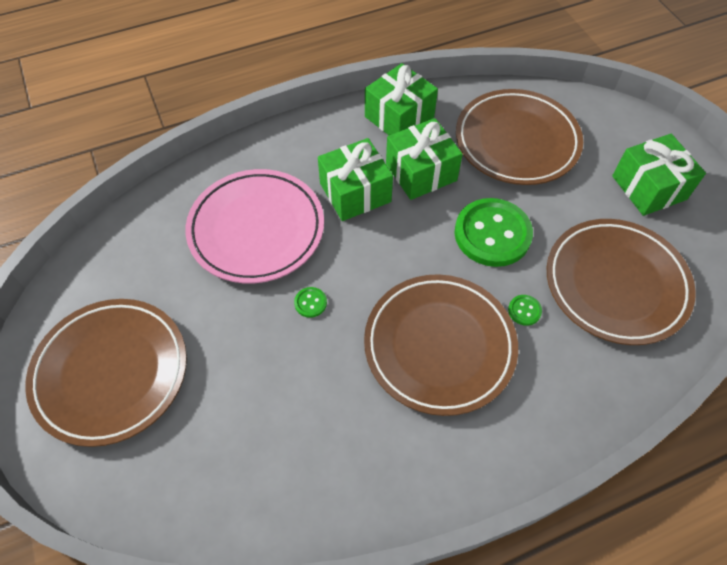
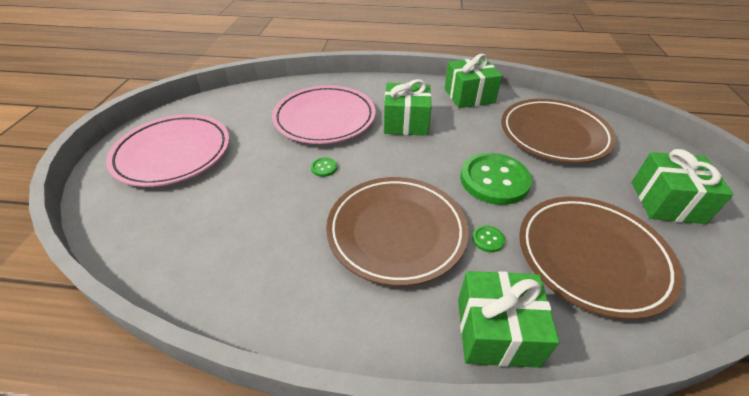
camera: 30 degrees right, 15 degrees down
(111, 373) = (173, 154): brown plate -> pink plate
(421, 172) = (463, 127): green gift -> green gift (496, 331)

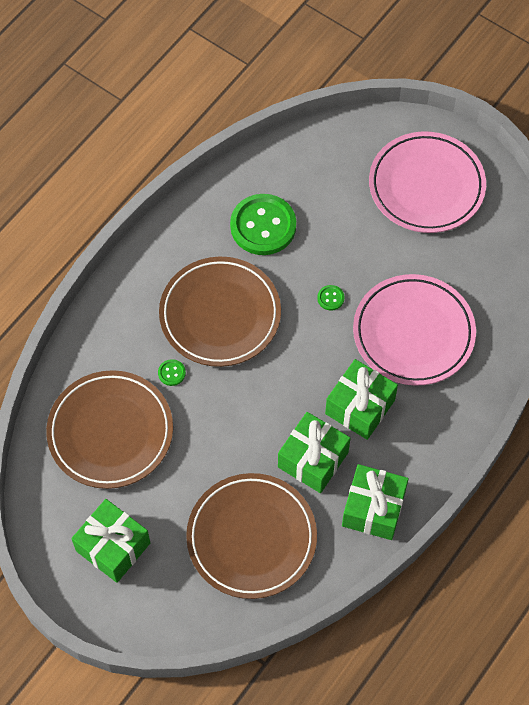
camera: 120 degrees right, 20 degrees up
(494, 180) = (226, 427): green button -> green button (263, 226)
(496, 331) = (105, 326): green gift -> green gift (313, 459)

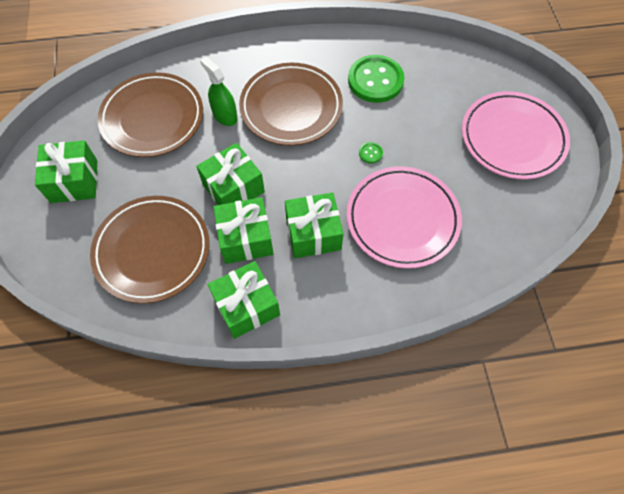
camera: 45 degrees right, 0 degrees up
(171, 373) = (225, 116): green button -> green spray bottle
(255, 428) = (233, 188): none -> green gift

